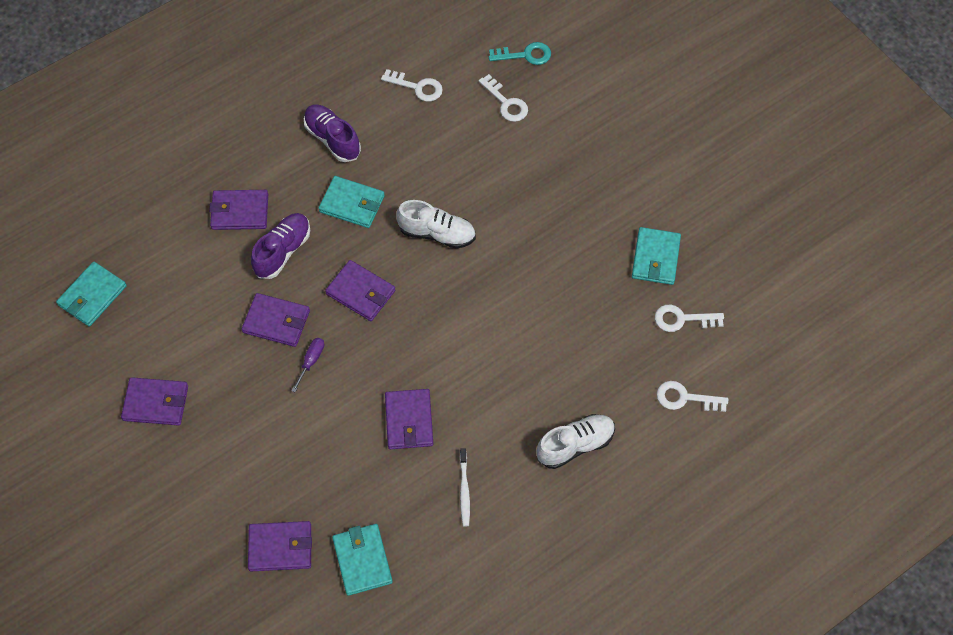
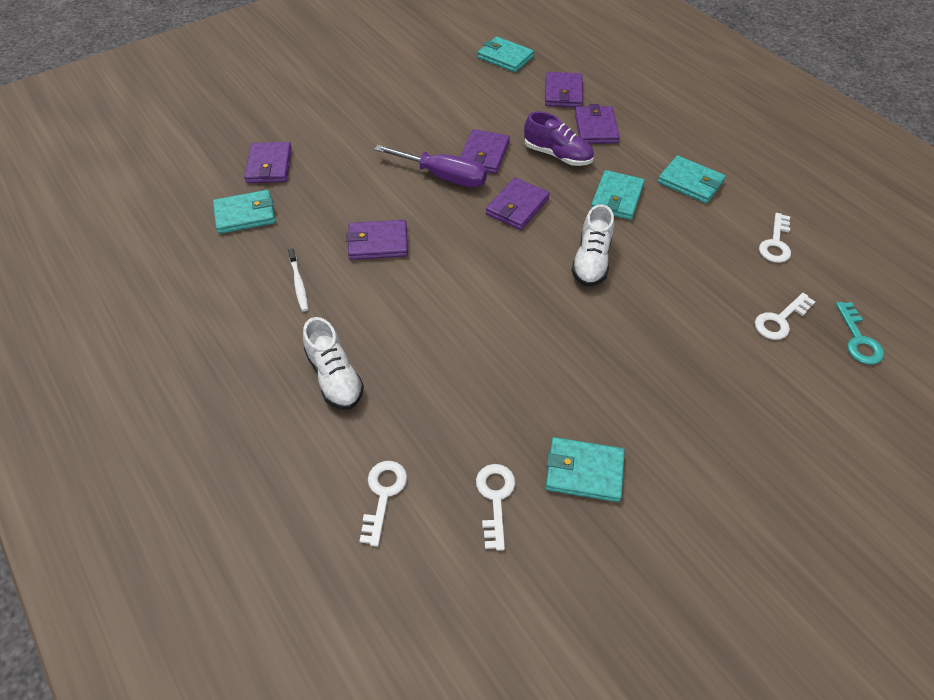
camera: 90 degrees right, 10 degrees down
(156, 403) = (408, 94): purple wallet -> purple wallet (563, 93)
(311, 361) = (444, 177): purple screwdriver -> purple screwdriver, size x2.08
(332, 139) = (690, 182): purple shoe -> turquoise wallet
(464, 490) = (299, 284): white toothbrush -> white toothbrush turned 105 degrees counterclockwise

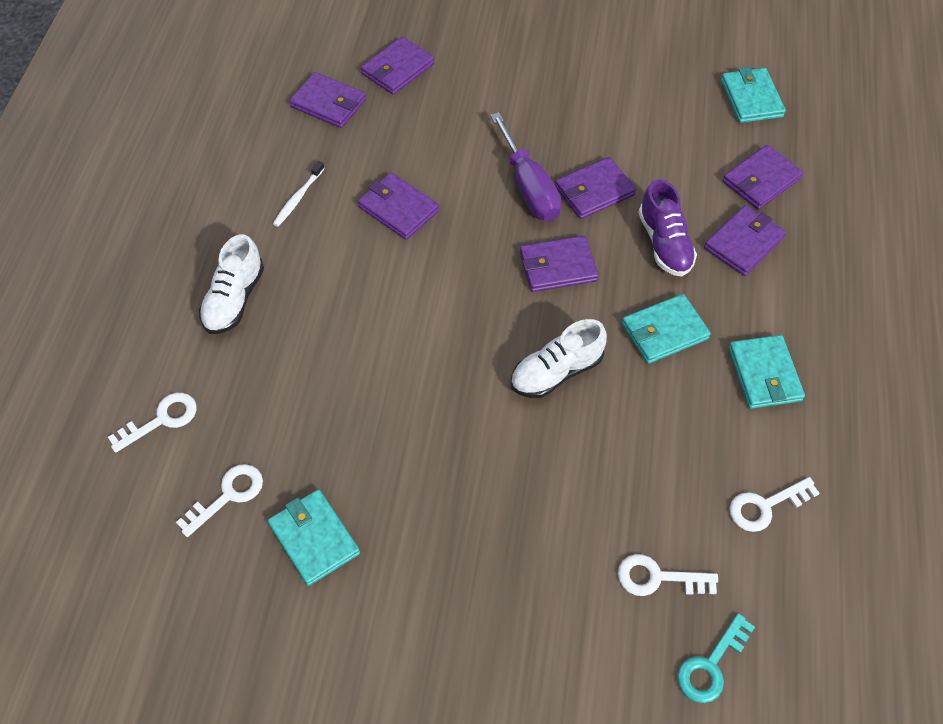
camera: 45 degrees right, 5 degrees up
(245, 214) = (328, 103): turquoise wallet -> purple wallet

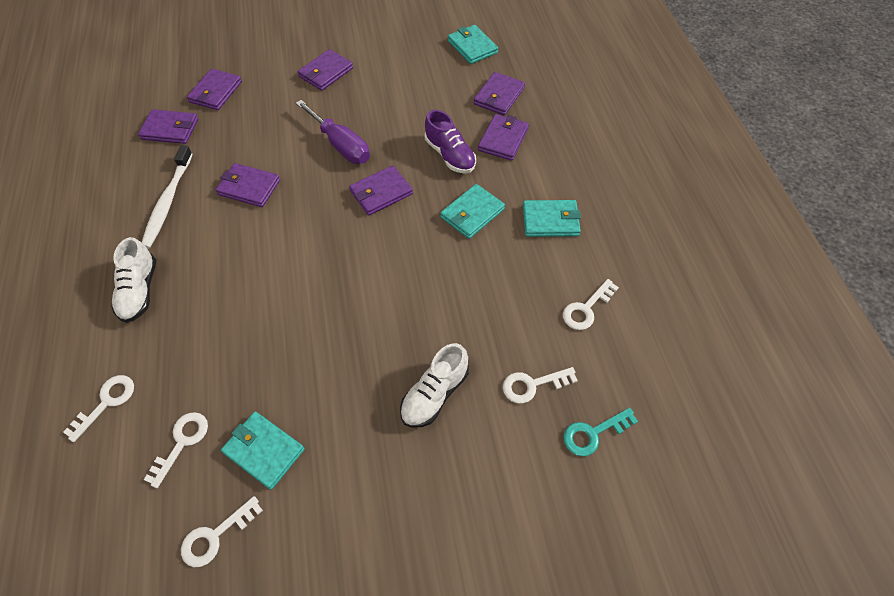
camera: 20 degrees left, 0 degrees up
(232, 614) = (215, 536): none -> white key
(298, 198) = (168, 202): white toothbrush -> white toothbrush, size x1.81
(556, 372) = (406, 265): white shoe -> white shoe (435, 394)
(594, 191) = (388, 135): purple wallet -> purple wallet (326, 72)
(711, 665) = (593, 433): turquoise key -> turquoise key turned 45 degrees clockwise
(764, 374) = (550, 221): turquoise wallet -> turquoise wallet turned 60 degrees counterclockwise

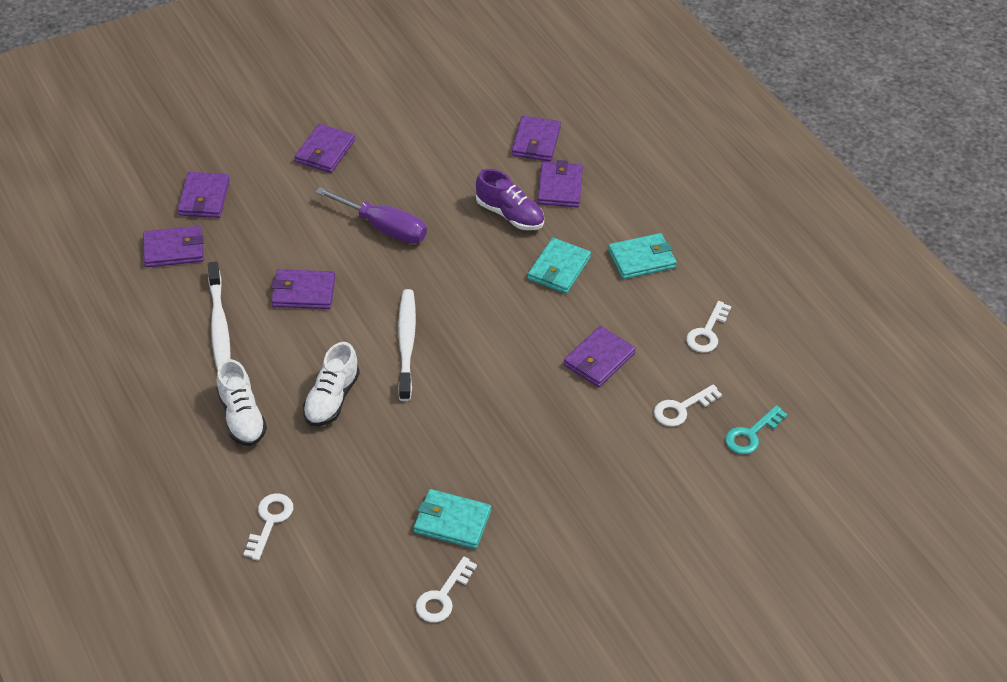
camera: 20 degrees left, 10 degrees down
(182, 442) = (367, 534): white key -> none
(309, 254) = (406, 343): none -> white toothbrush
(381, 192) = (453, 268): purple wallet -> purple wallet (599, 359)
(435, 394) = (593, 438): white shoe -> white shoe (331, 399)
(472, 47) = (482, 91): turquoise wallet -> none

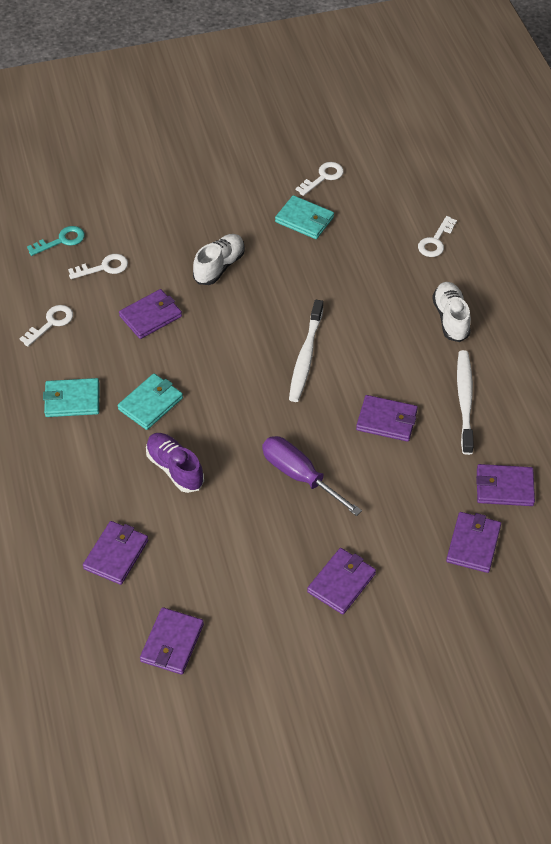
camera: 165 degrees left, 5 degrees up
(331, 399) = (377, 321): white shoe -> white shoe (219, 266)
(560, 187) = (114, 492): purple wallet -> purple wallet (172, 643)

